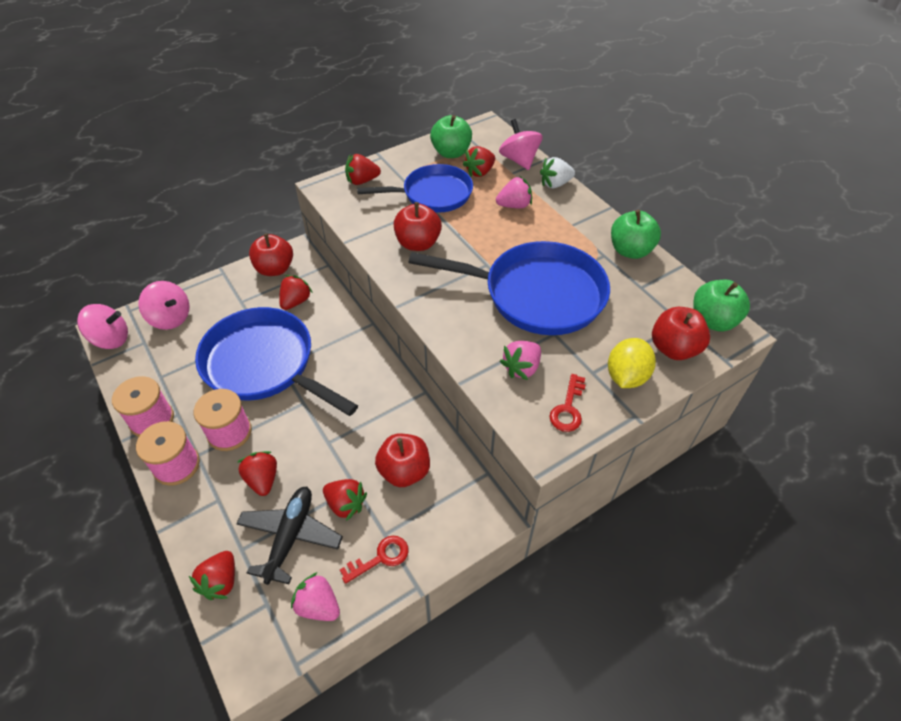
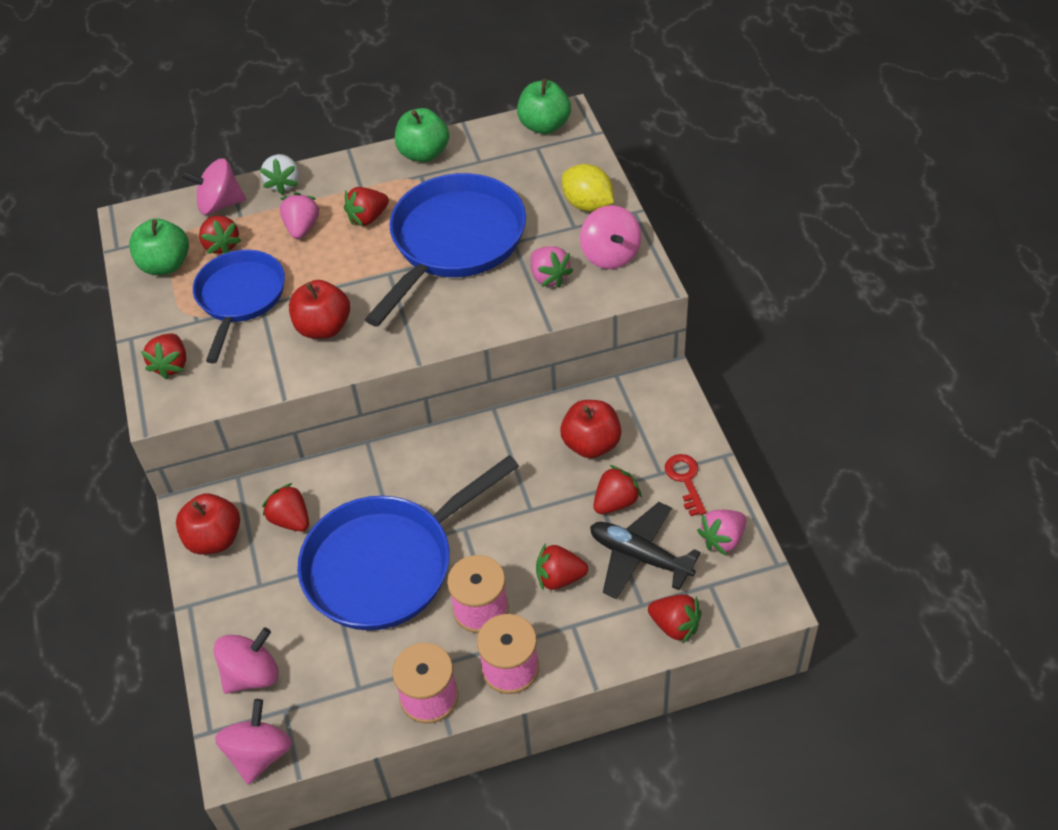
camera: 70 degrees left, 0 degrees up
(541, 237) = (368, 218): none -> red strawberry
(568, 408) = (610, 255): red key -> pink spinning top
(674, 348) = (567, 162): red apple -> none

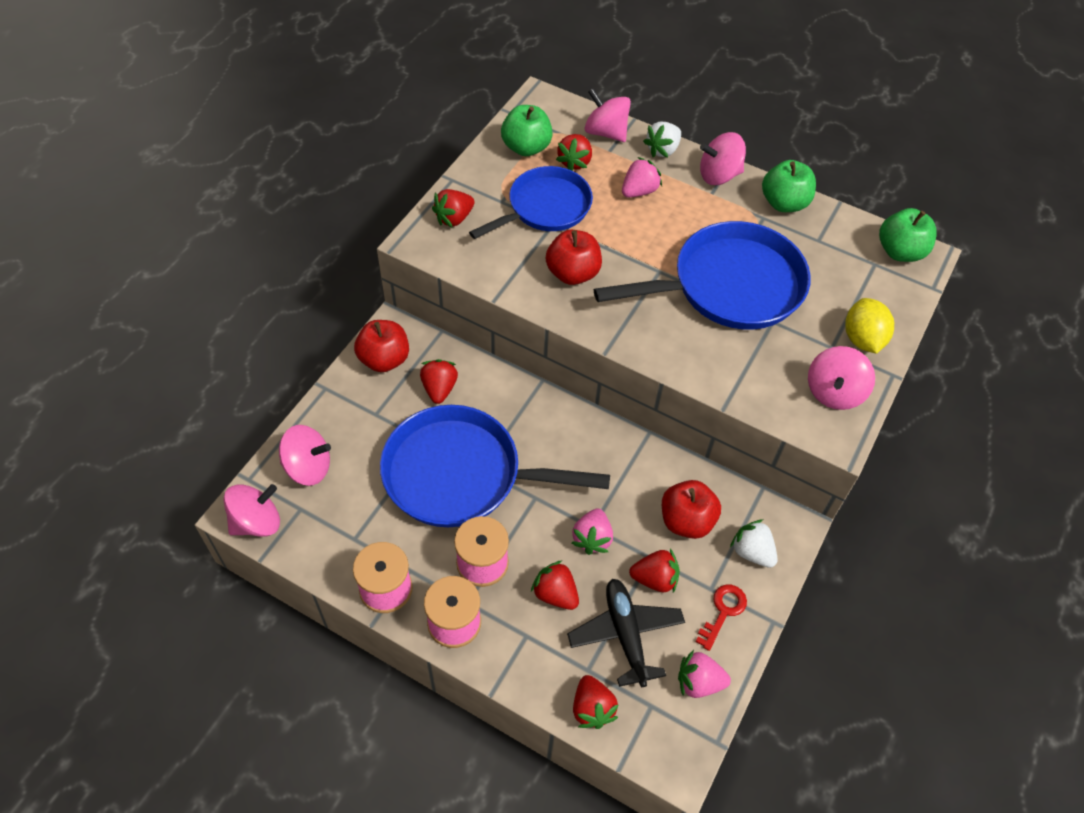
camera: 40 degrees right, 5 degrees up
(350, 170) = (719, 175): none -> pink spinning top
(368, 218) = (690, 219): red strawberry -> none
(549, 277) = (768, 369): pink strawberry -> pink strawberry (592, 538)
(658, 424) = (752, 552): none -> white strawberry

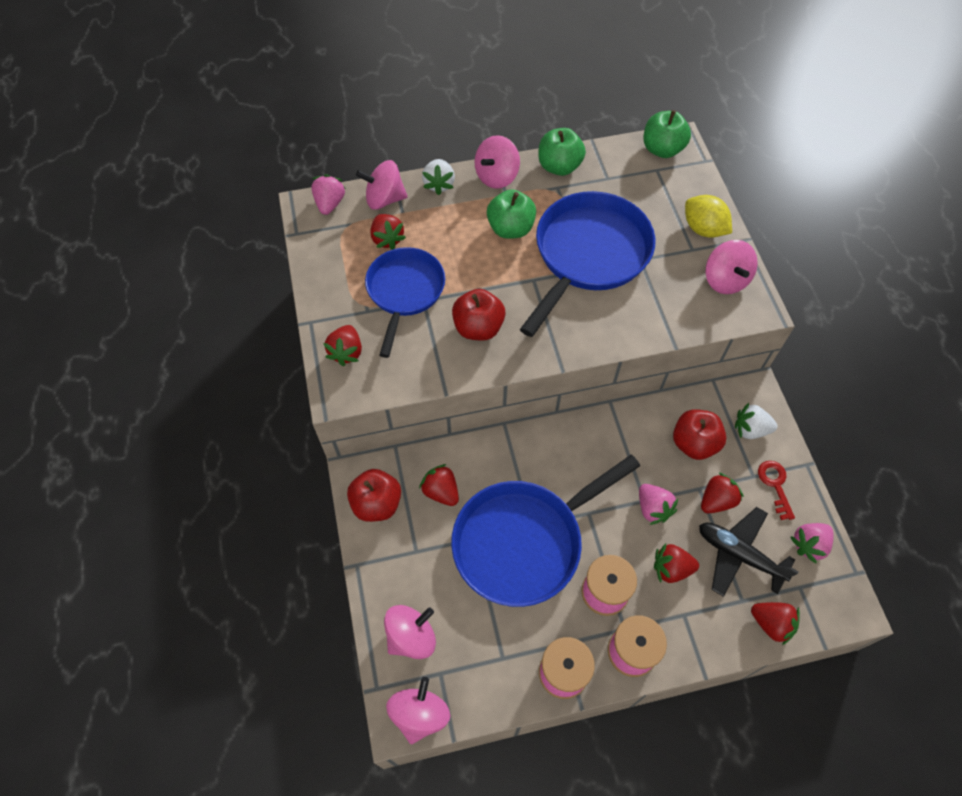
camera: 40 degrees left, 5 degrees up
(526, 147) = (339, 253): green apple -> green apple (510, 229)
(639, 191) = (456, 228): pink strawberry -> pink strawberry (330, 204)

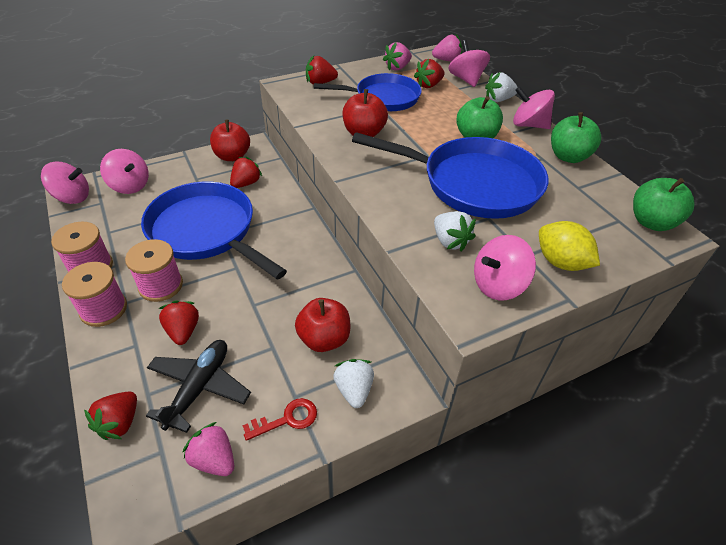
camera: 75 degrees right, 15 degrees down
(653, 508) = (245, 312): pink strawberry -> pink strawberry (397, 68)
(669, 298) = (450, 241): none -> white strawberry
(703, 229) = (560, 262): yellow lemon -> yellow lemon turned 75 degrees counterclockwise
(716, 500) = (260, 363): red strawberry -> none

